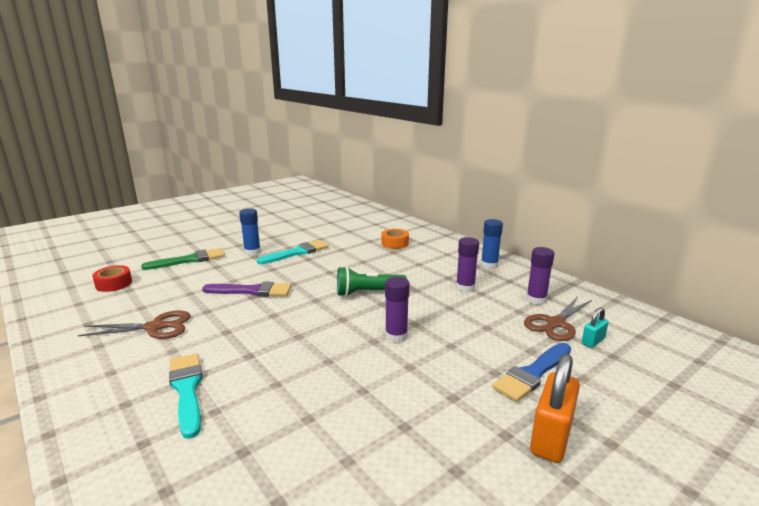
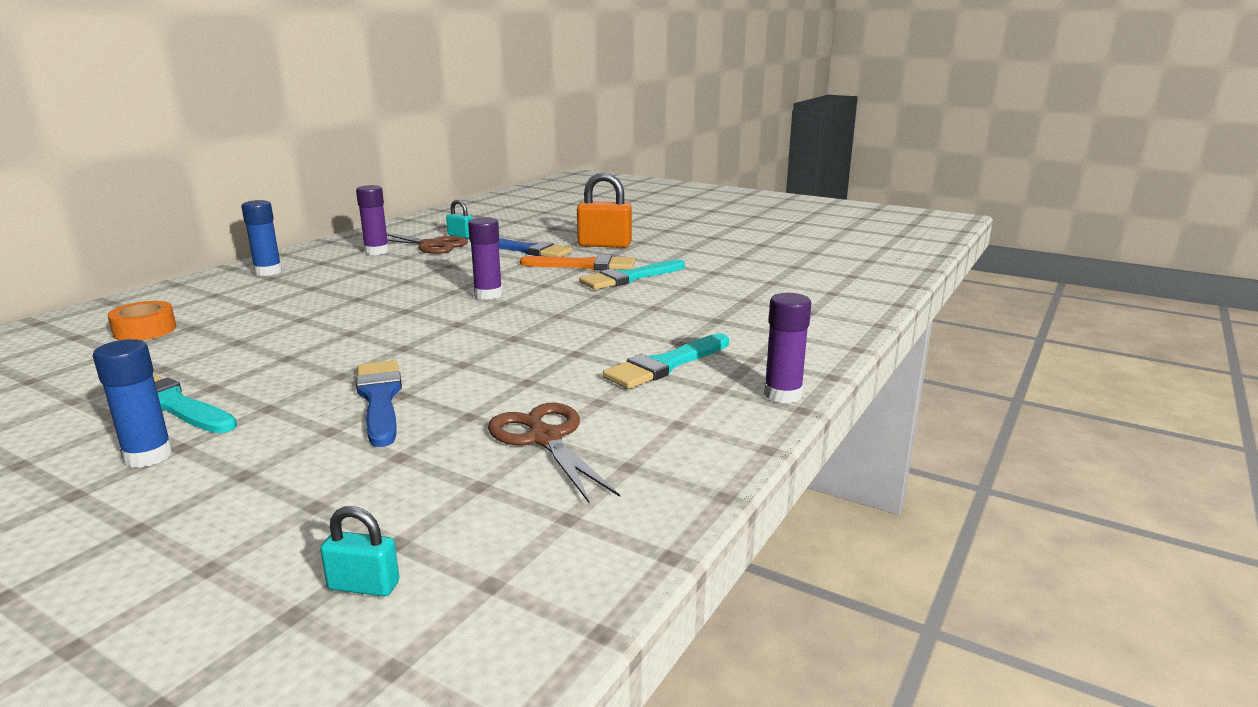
camera: 110 degrees left, 0 degrees up
(114, 284) = (364, 586): red tape -> turquoise padlock
(189, 260) = (188, 530): green brush -> none
(252, 291) = (380, 399): purple brush -> blue brush
(368, 293) = (372, 321): green flashlight -> none
(406, 425) = (630, 277): none -> turquoise brush
(463, 402) = (584, 265): none -> orange brush
(465, 288) = (347, 278): purple glue stick -> purple glue stick (782, 395)

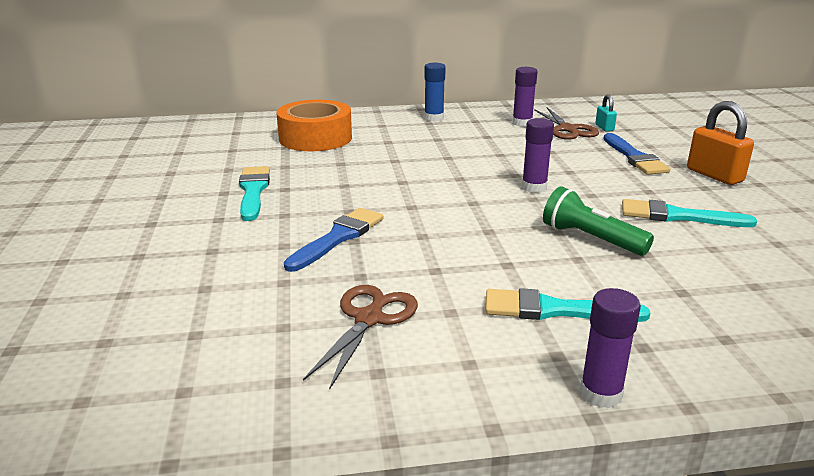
camera: 50 degrees right, 5 degrees up
(145, 330) = (315, 138): orange tape -> orange tape, size x1.92
(148, 456) = (200, 218): blue glue stick -> none
(364, 586) = (144, 349): turquoise padlock -> none
(584, 265) = (658, 189): orange brush -> none
(601, 313) = (590, 239): none -> green flashlight

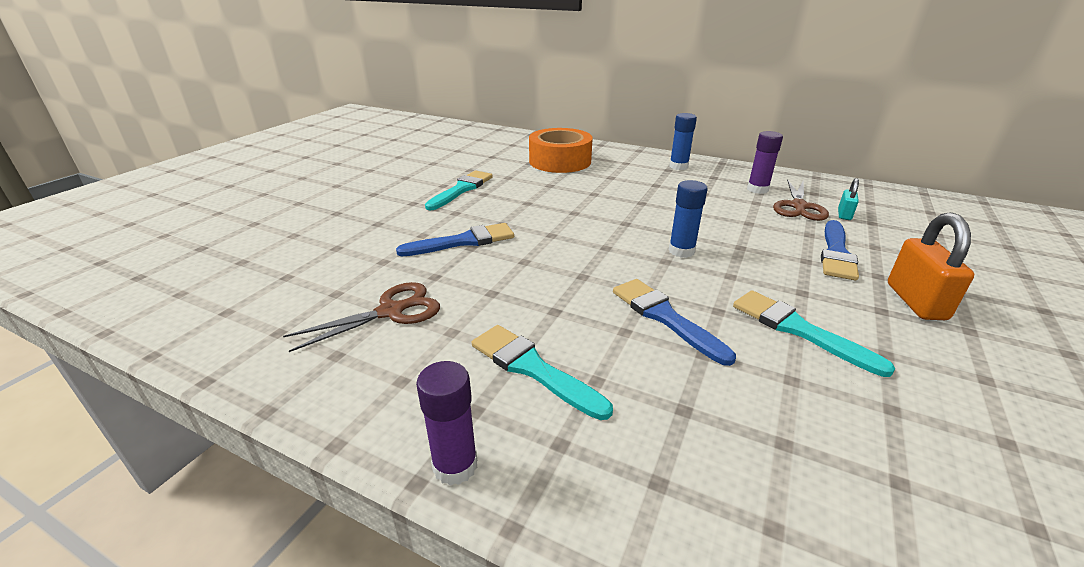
camera: 35 degrees right, 5 degrees up
(534, 187) = (681, 251): purple glue stick -> blue glue stick
(590, 239) = (665, 317): green flashlight -> blue brush

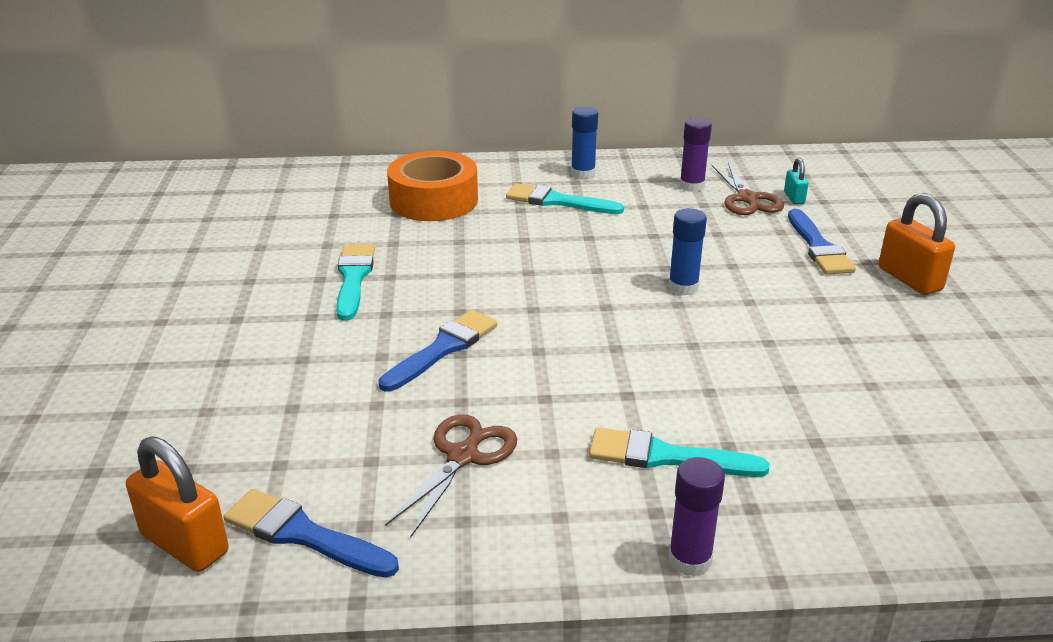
camera: 30 degrees left, 0 degrees up
(179, 303) = (184, 544): none -> orange padlock
(665, 317) = (731, 365): blue brush -> blue brush (304, 535)
(798, 330) = (844, 338): turquoise brush -> turquoise brush (558, 201)

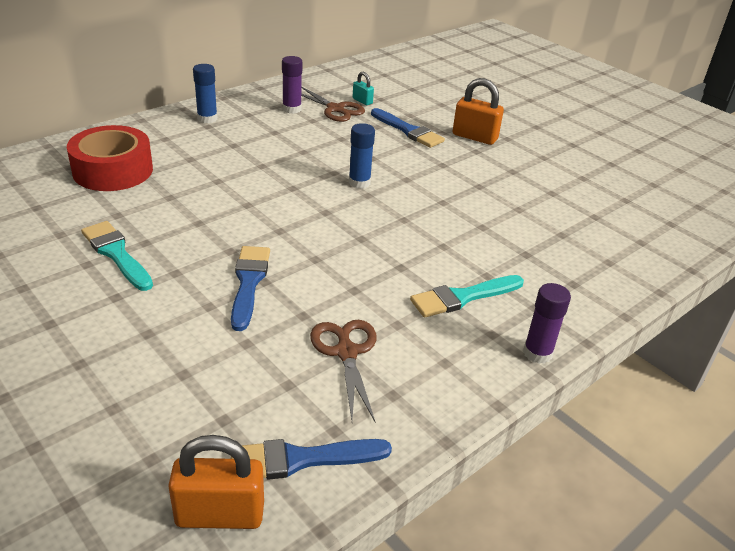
camera: 40 degrees left, 5 degrees up
(433, 201) = (113, 170): orange tape -> red tape
(558, 201) = (211, 145): turquoise brush -> none

